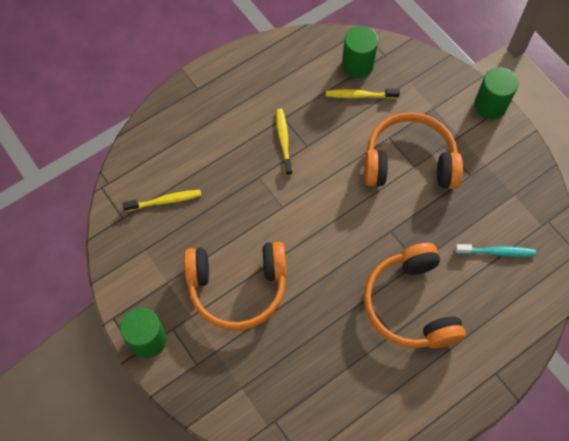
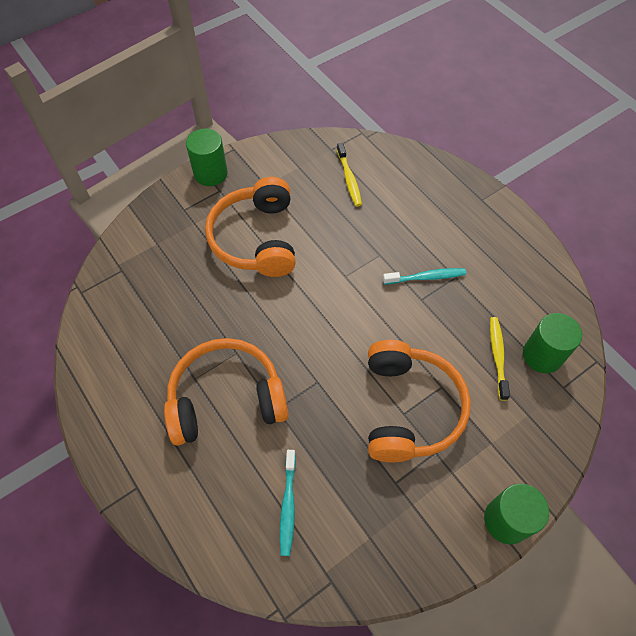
camera: 90 degrees right, 5 degrees down
(283, 141) = (426, 277): yellow toothbrush -> turquoise toothbrush

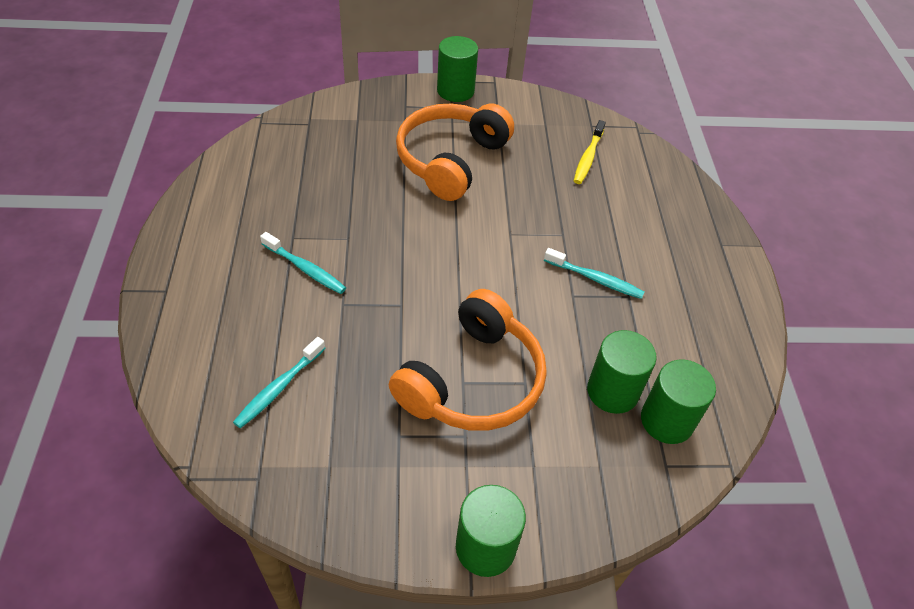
camera: 30 degrees right, 10 degrees down
(226, 399) = (305, 269): orange headphones -> turquoise toothbrush
(497, 356) = (612, 391): yellow toothbrush -> green cylinder

